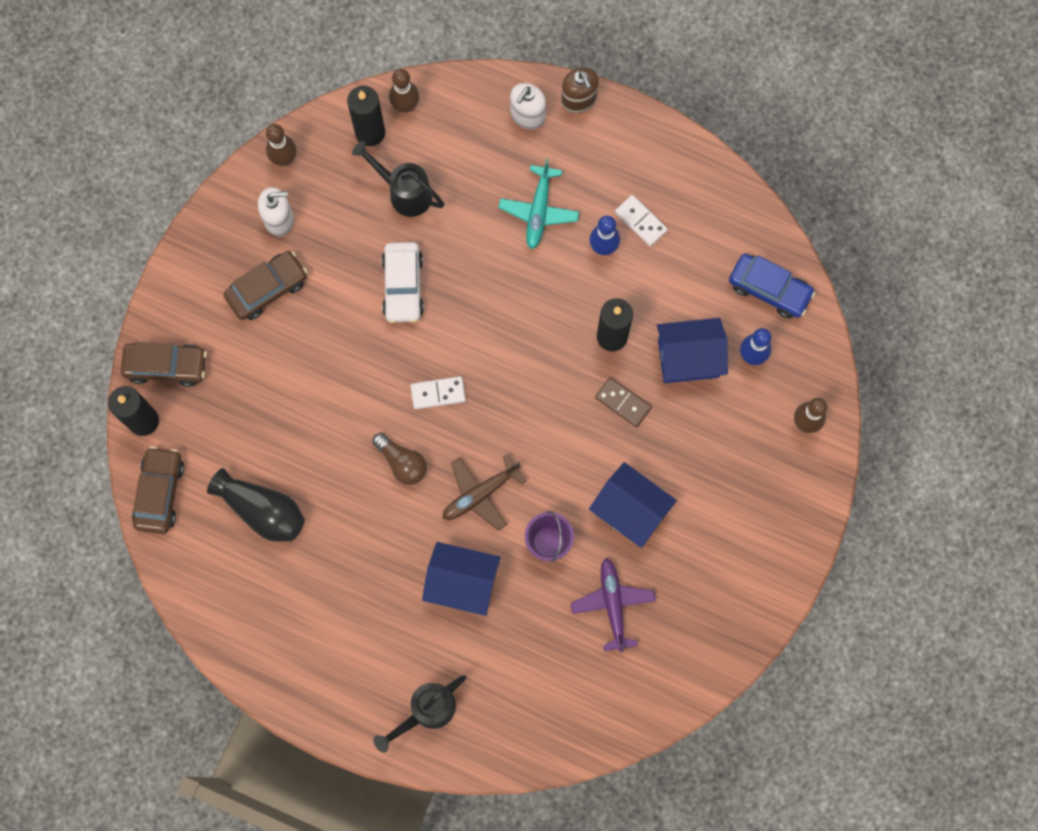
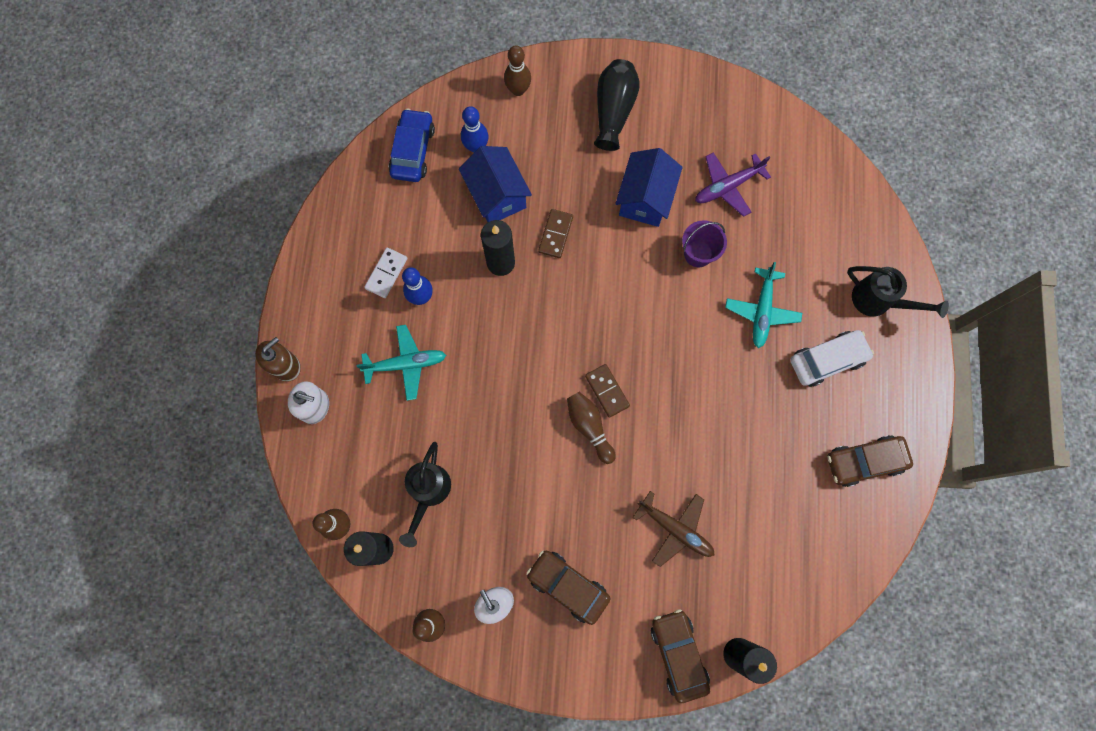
camera: 110 degrees left, 0 degrees up
(160, 493) = (797, 608): brown car -> brown car (864, 462)
(263, 510) = (773, 505): black vase -> black vase (614, 111)
(402, 463) = (681, 399): brown light bulb -> none
(403, 286) = (519, 459): white car -> white car (827, 360)
(409, 363) = (589, 427): none -> brown bowling pin
(438, 393) = (607, 391): white domino -> brown domino
(462, 583) = (762, 310): blue house -> turquoise plane
(480, 494) = (680, 322): brown plane -> brown plane (675, 529)

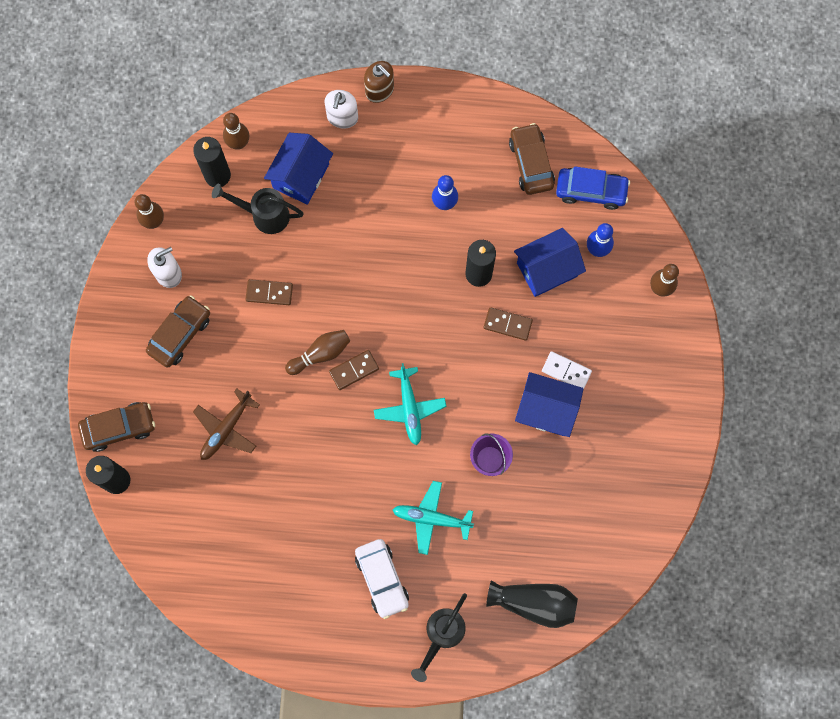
camera: 90 degrees right, 0 degrees up
(383, 452) = (301, 176): none -> blue house
(386, 273) = (467, 172): white domino -> white domino (566, 371)
(405, 364) = (380, 192): turquoise plane -> turquoise plane (409, 407)
(519, 485) = (269, 293): none -> brown domino
(614, 111) = (640, 381): black vase -> black vase (534, 603)
(728, 186) = (561, 492): purple plane -> none
(864, 462) = (283, 607): brown car -> brown car (531, 163)

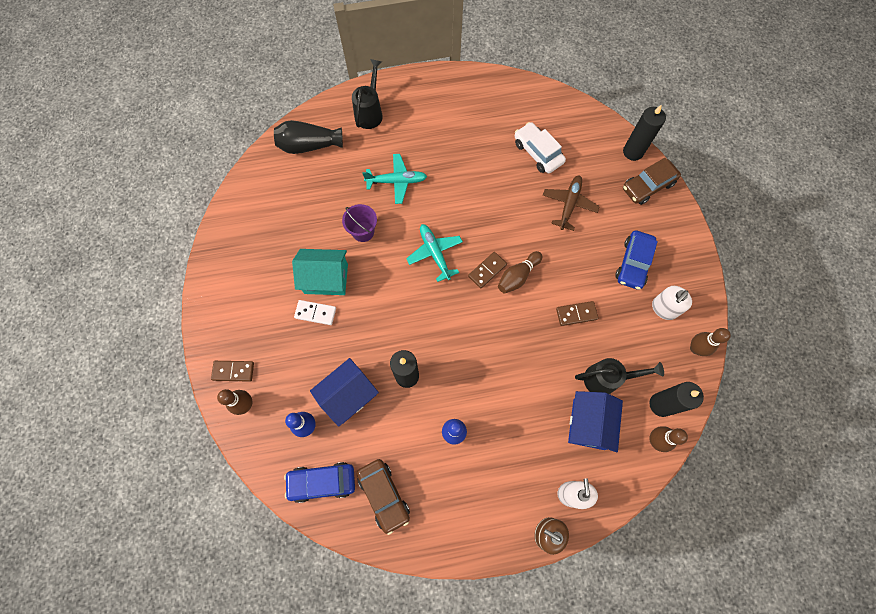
camera: 165 degrees right, 5 degrees down
(180, 334) = (633, 263): brown car -> blue car
(382, 579) = (421, 135): white car -> white car (538, 152)
(507, 324) = (372, 339): brown domino -> brown domino (233, 371)
(546, 410) = (326, 279): blue house -> turquoise house

